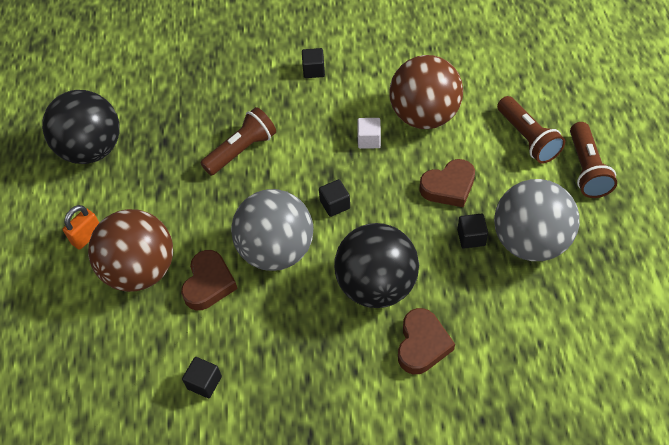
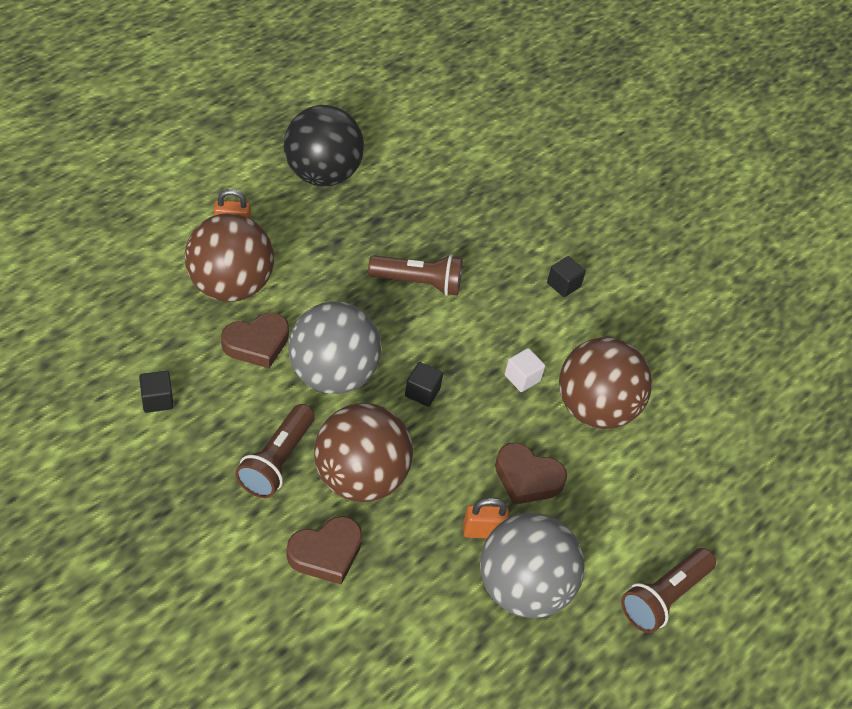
camera: 40 degrees right, 5 degrees down
(376, 285) = (360, 478): black ball -> brown ball
(471, 237) = (483, 531): black cube -> orange padlock
(527, 138) = (653, 519): brown flashlight -> brown flashlight (277, 461)

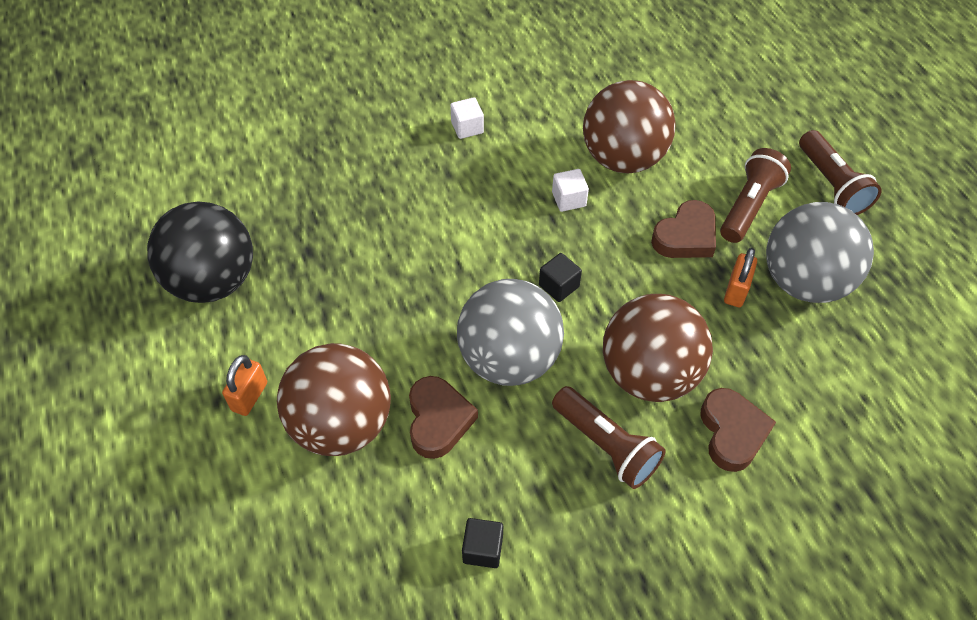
camera: 60 degrees left, 5 degrees up
(418, 283) = (415, 243): brown flashlight -> brown flashlight (749, 206)
(563, 285) = (467, 127): black cube -> white cube

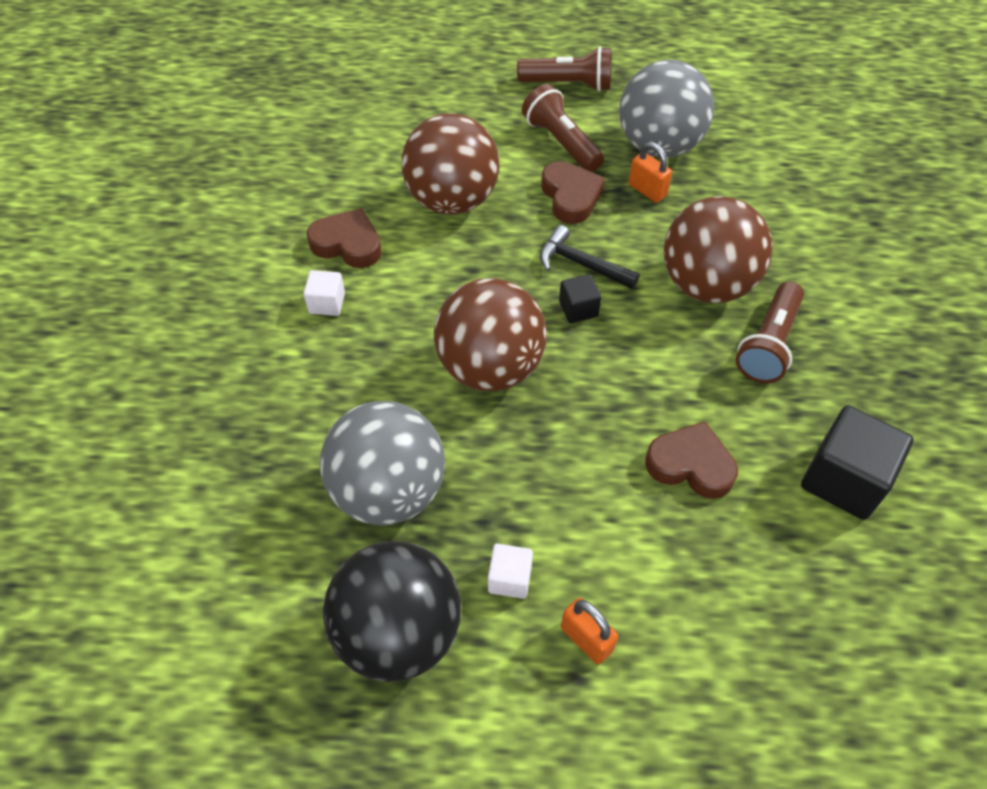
camera: 65 degrees left, 0 degrees up
(341, 424) = (661, 555): brown ball -> brown ball (490, 367)
(482, 549) = (844, 479): black cube -> black cube, size x1.92
(509, 359) = (644, 380): grey ball -> grey ball (389, 491)
(569, 199) = (477, 259): white cube -> white cube (509, 578)
(606, 445) = (768, 344): brown flashlight -> brown flashlight turned 135 degrees clockwise
(611, 271) = (581, 264): none -> black hammer
(732, 432) = (787, 255): brown heart -> brown heart (347, 244)

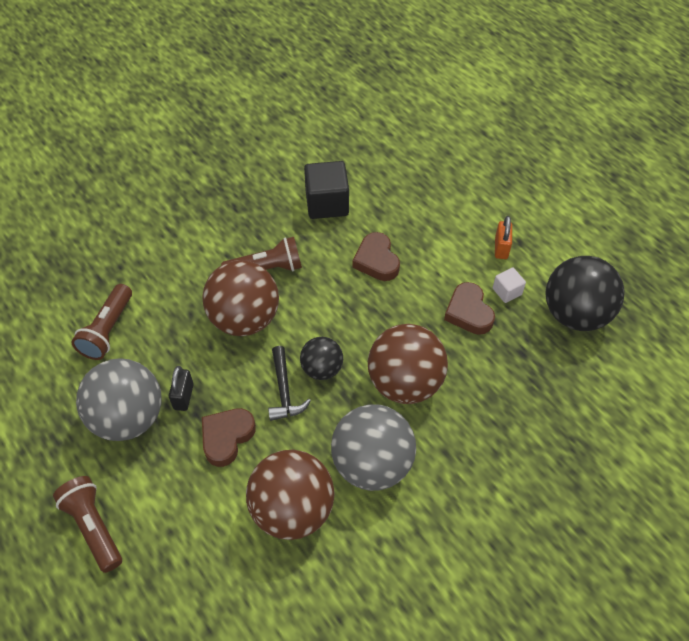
camera: 130 degrees left, 0 degrees up
(327, 303) = (448, 510): white cube -> none
(347, 244) = (391, 543): brown heart -> brown heart (468, 312)
(389, 491) = (522, 371): grey ball -> grey ball (372, 464)
(561, 142) = (172, 483): brown flashlight -> brown flashlight (107, 330)
(578, 309) = (322, 369): black cube -> black ball
(647, 190) = (183, 397): orange padlock -> black padlock

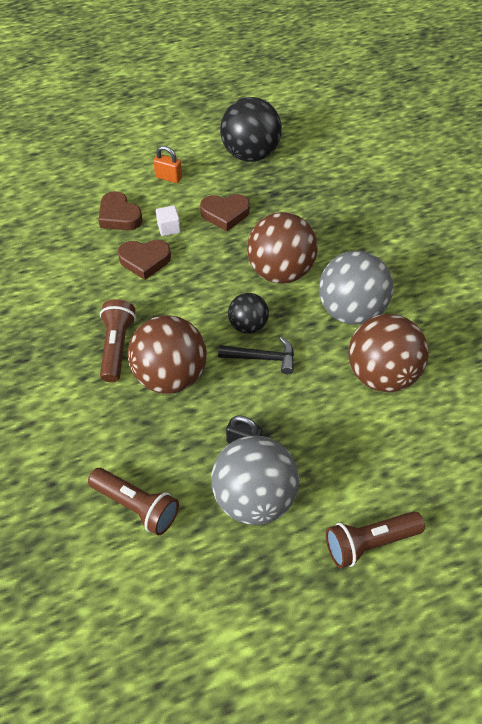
camera: 75 degrees left, 0 degrees up
(227, 437) = (299, 412): brown heart -> brown heart (119, 216)
(327, 203) = (58, 282): black cube -> none
(507, 291) = (213, 186): white cube -> white cube (169, 228)

